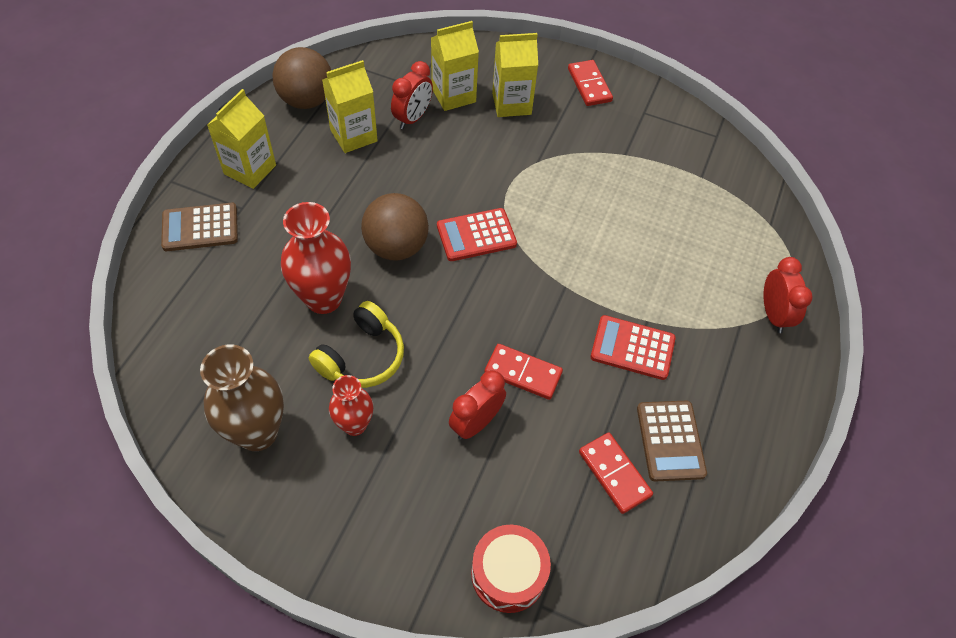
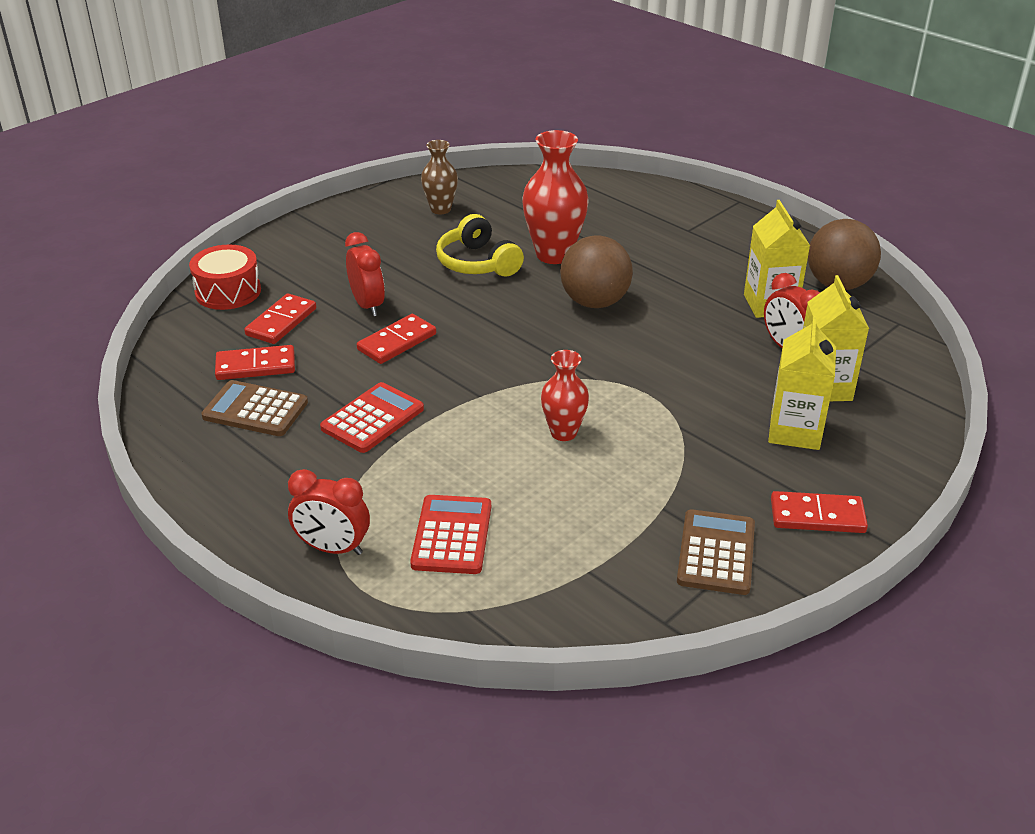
camera: 115 degrees right, 20 degrees down
(200, 228) = (672, 208): brown calculator -> brown calculator (716, 553)
(250, 169) = (739, 240): yellow carton -> none
(257, 432) = (440, 209): brown vase -> brown vase, size x0.60
(354, 425) = (414, 249): red vase -> red vase (563, 433)
(476, 235) = (584, 353): red calculator -> red calculator (452, 535)
(537, 488) = (281, 322): none -> red domino

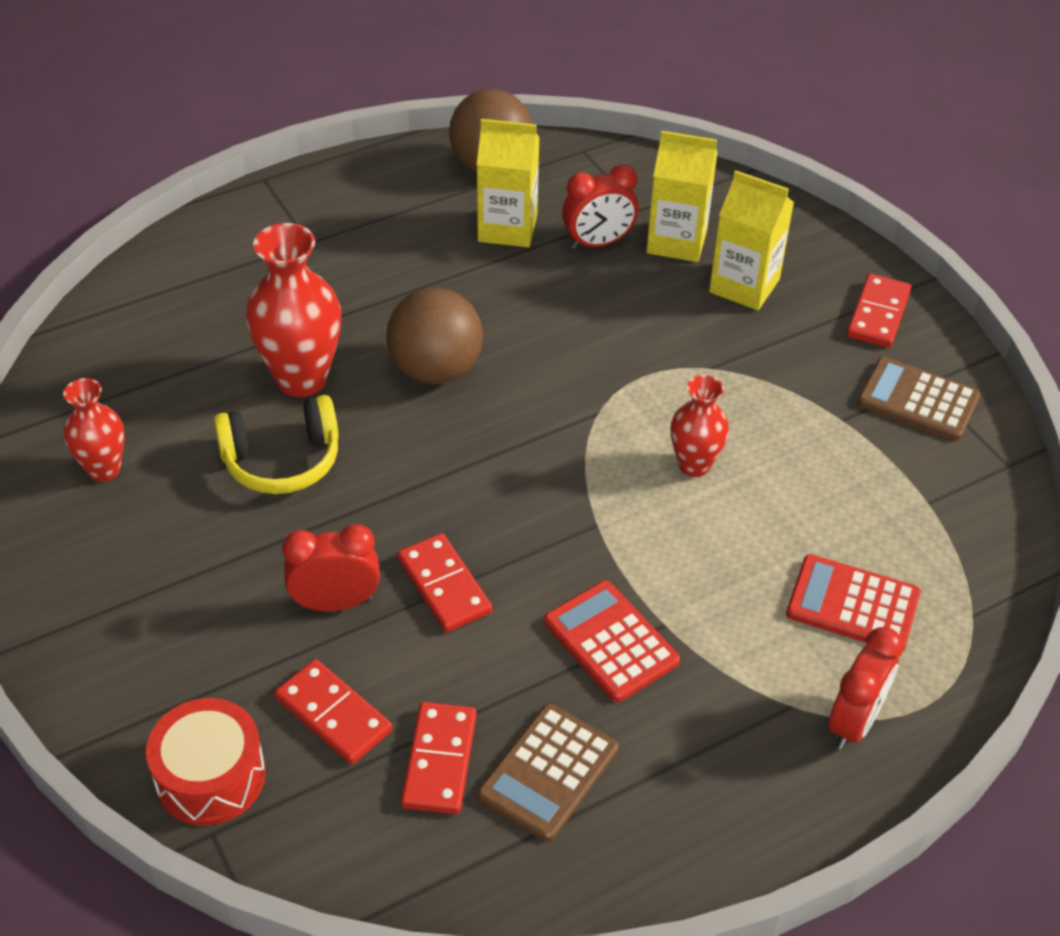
camera: 75 degrees left, 10 degrees up
(440, 209) = (104, 469): brown vase -> red vase

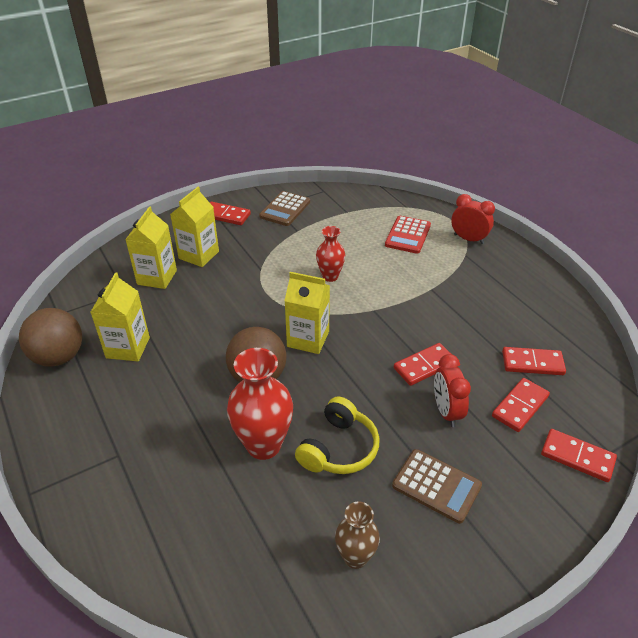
camera: 90 degrees left, 5 degrees down
(104, 469) = (355, 557): red vase -> brown vase
(210, 776) = (577, 457): red drum -> red domino
(282, 460) = (339, 448): yellow headphones -> yellow headphones turned 45 degrees clockwise
(519, 430) = (308, 339): none -> yellow carton
(548, 772) = (525, 326): brown calculator -> brown calculator (436, 486)
(598, 243) = (151, 308): red clock -> none
(611, 642) = (446, 305): red calculator -> none

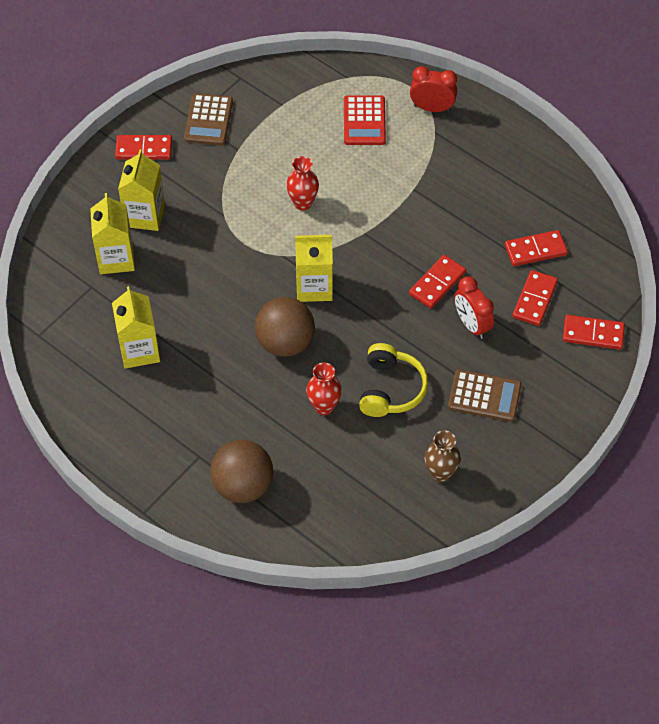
camera: 20 degrees left, 15 degrees up
(59, 357) = (76, 382): brown ball -> brown ball (243, 486)
(263, 445) = (324, 407): red vase -> red vase, size x0.60

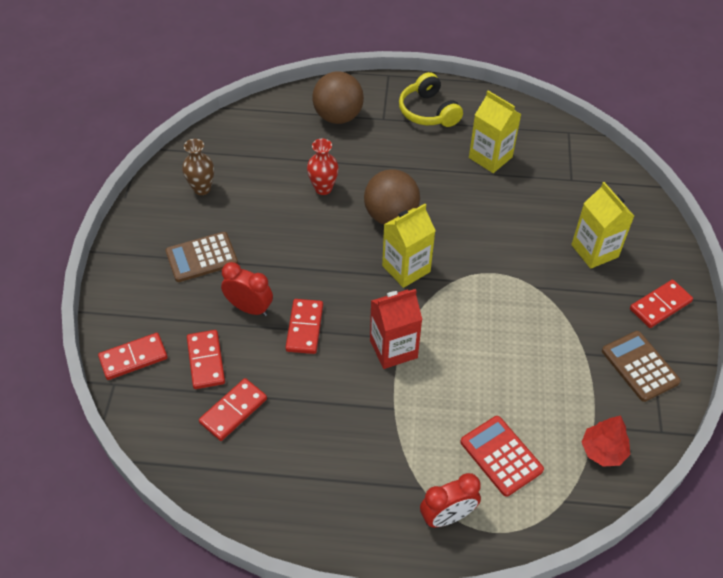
camera: 145 degrees right, 5 degrees down
(116, 258) = (577, 207): yellow carton -> none
(292, 88) = (603, 450): none -> red tree
(303, 203) = (480, 335): red vase -> none
(379, 229) = (393, 349): none -> red carton
(390, 389) = (281, 225): yellow headphones -> yellow headphones (428, 112)

